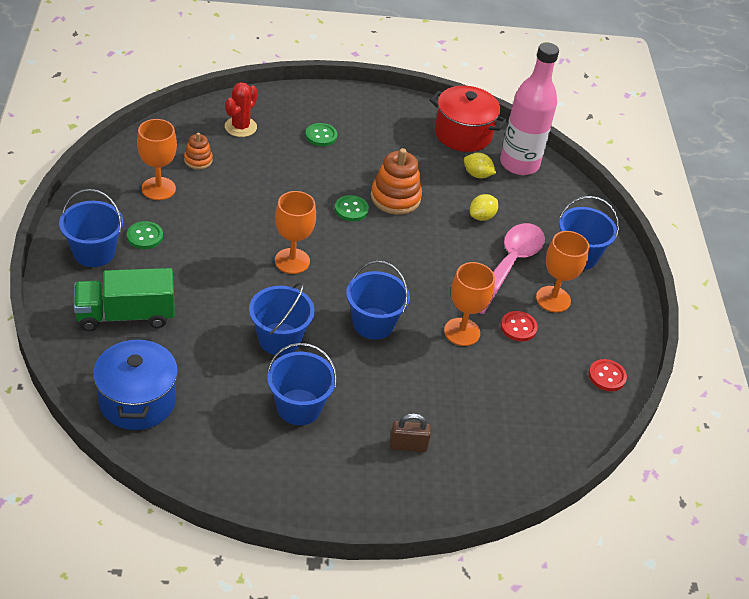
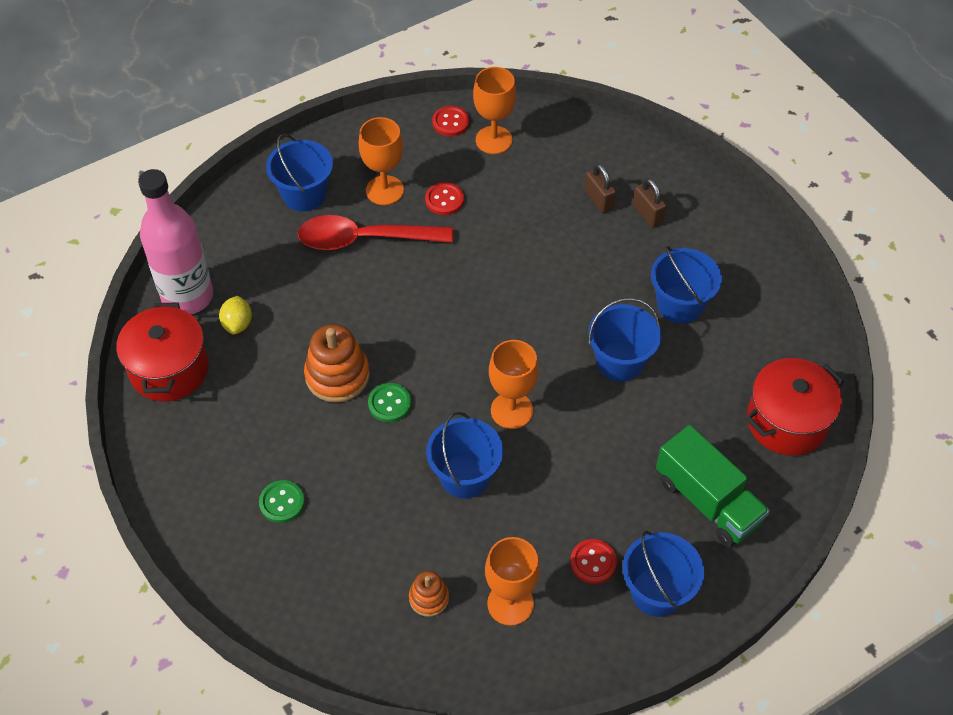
camera: 115 degrees left, 10 degrees up
(137, 401) = (787, 421): blue pot -> red pot
(145, 236) = (593, 562): green button -> red button
(240, 127) = (331, 595): red cactus -> none
(373, 323) = (535, 303): blue bucket -> blue bucket (465, 476)
(448, 422) = (598, 200): none -> brown padlock
(462, 332) = (487, 236): orange goblet -> orange goblet (493, 140)
(481, 217) = (307, 290): yellow lemon -> none
(509, 265) = (364, 239): pink spoon -> red spoon

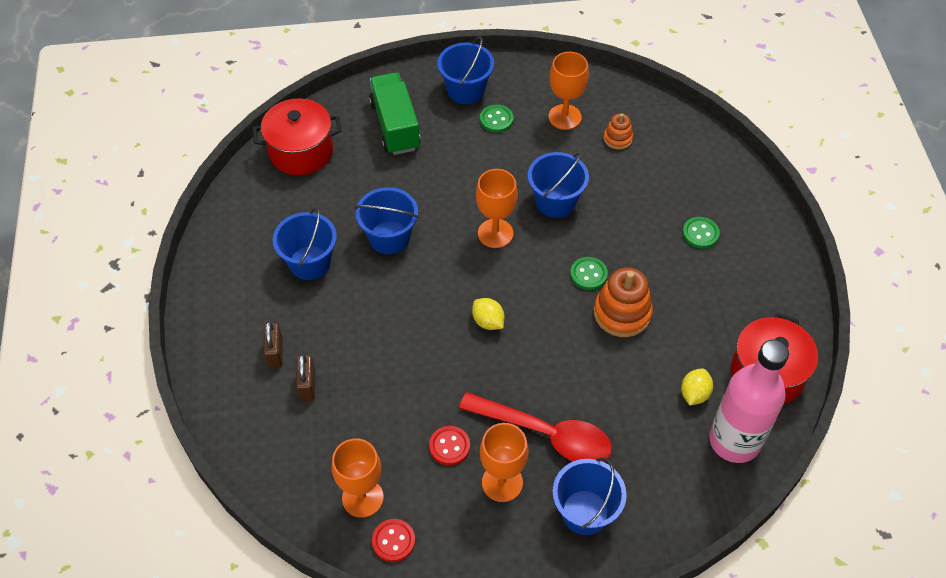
camera: 155 degrees left, 0 degrees up
(468, 315) = (488, 321): none -> yellow lemon
(593, 562) = (496, 119): red button -> green button

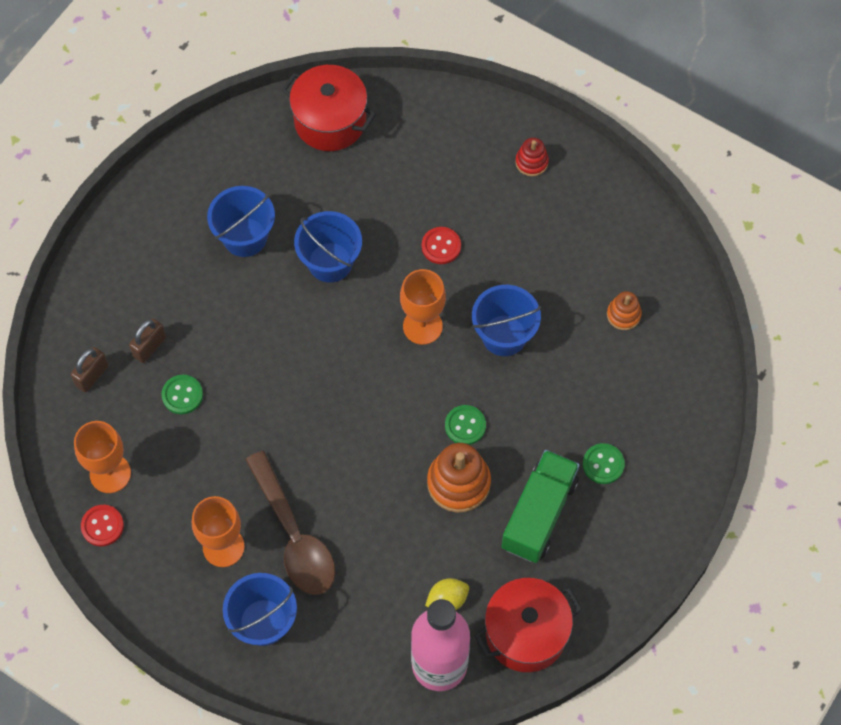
camera: 40 degrees right, 10 degrees up
(275, 353) = (149, 299): brown padlock -> brown padlock (92, 375)
(395, 126) = (434, 154): green truck -> green truck (539, 514)
(449, 446) = (211, 485): red button -> red button (441, 246)
(466, 90) = (531, 162): blue bucket -> red stacking toy
(488, 321) = (340, 403): yellow lemon -> none
(496, 119) = (530, 213): green button -> green button (182, 395)
(546, 434) = (294, 536): red spoon -> brown spoon
(564, 117) = (596, 256): orange goblet -> none

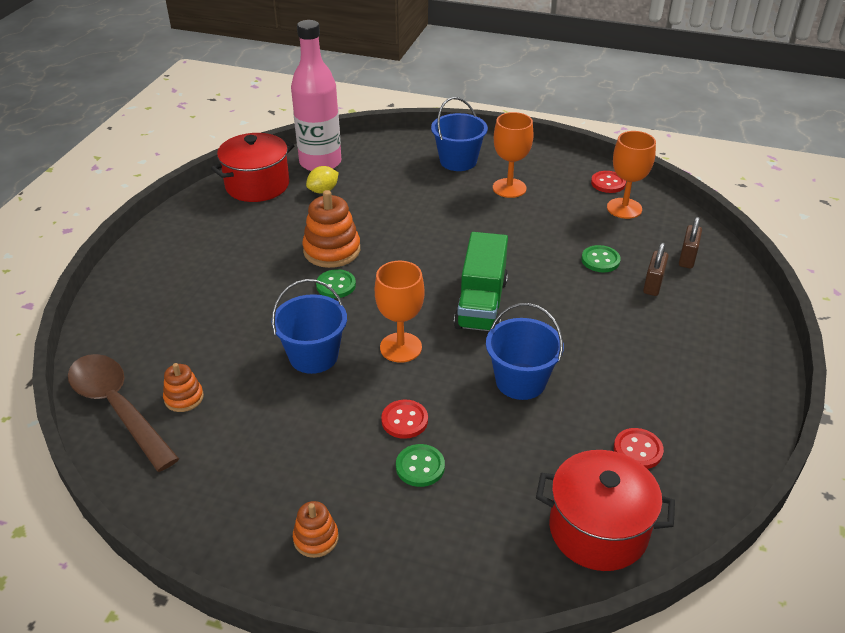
camera: 165 degrees right, 25 degrees down
(245, 237) = (623, 385): blue bucket -> none
(267, 175) = (638, 450): none -> red button
(294, 536) = (457, 202): brown spoon -> brown spoon (117, 408)
(531, 162) = (316, 538): red stacking toy -> orange stacking toy
(539, 514) = (256, 244): green truck -> green truck (481, 304)
(603, 464) = (201, 283): green button -> green button (420, 467)

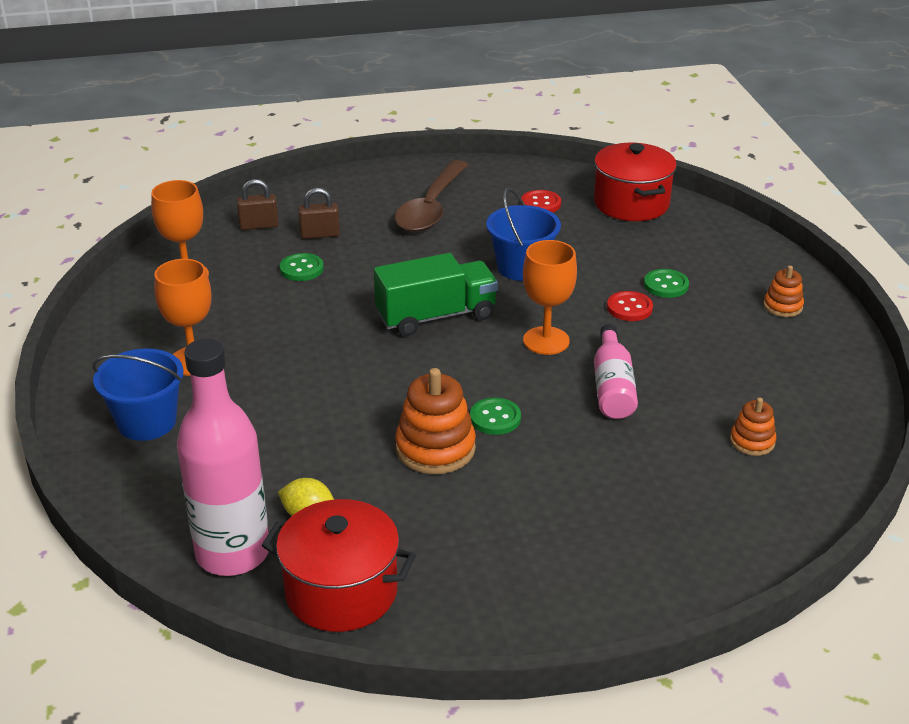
camera: 120 degrees left, 5 degrees down
(117, 408) = (813, 478): brown spoon -> brown spoon (431, 208)
(313, 356) = (612, 387): blue bucket -> pink bottle
(608, 183) = (135, 297): red button -> none

